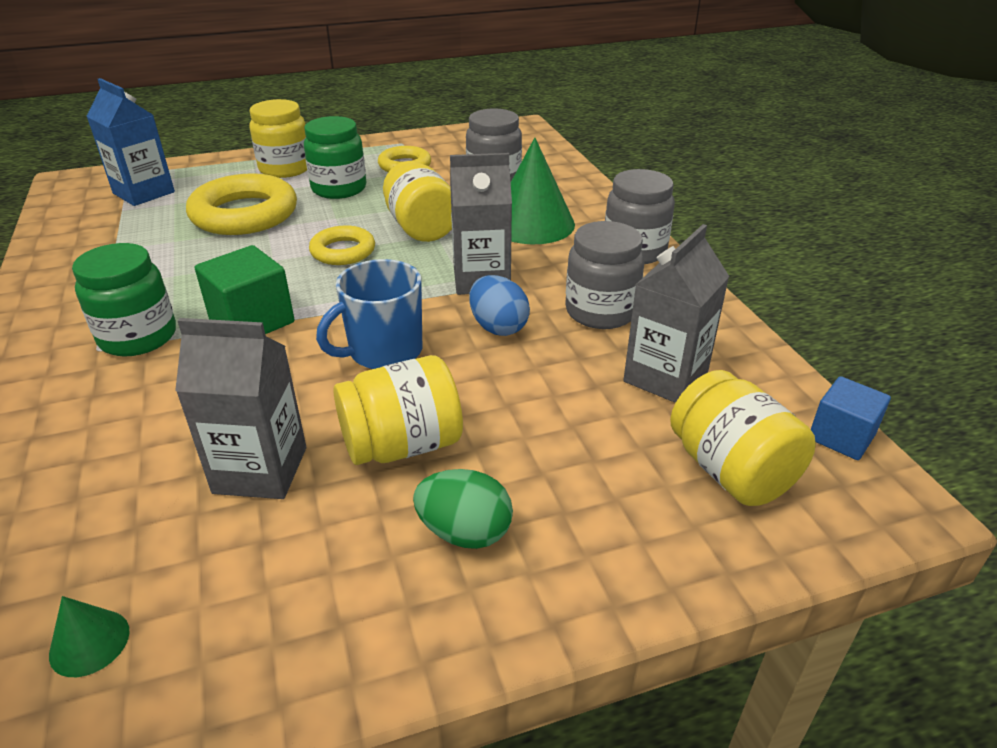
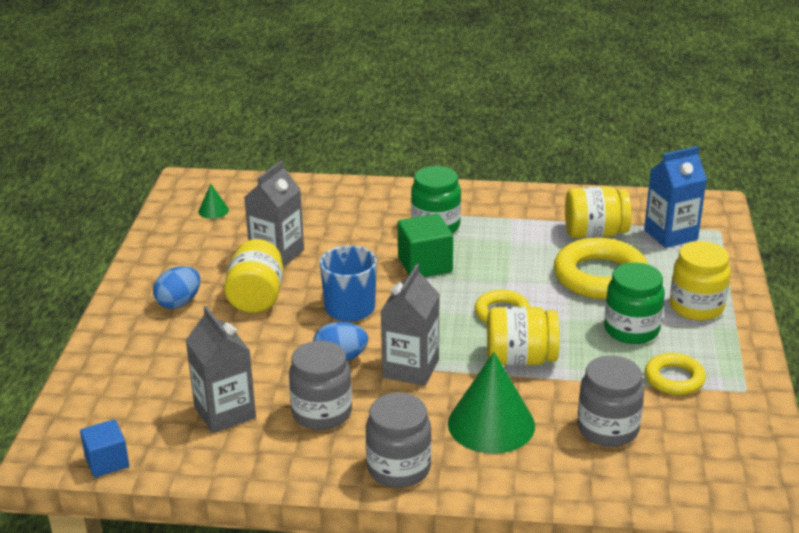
camera: 115 degrees right, 5 degrees down
(464, 532) = (179, 303): green egg -> blue egg
(730, 470) = (129, 402): yellow jar -> yellow jar (595, 233)

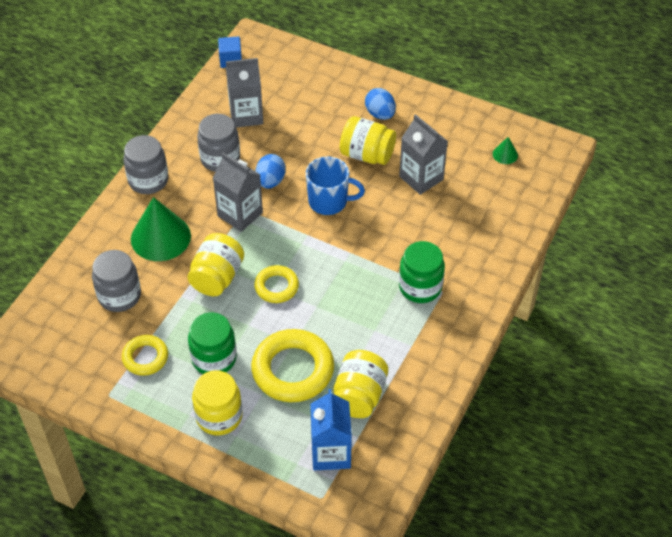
camera: 110 degrees right, 20 degrees up
(425, 265) = (364, 262): green cube -> none

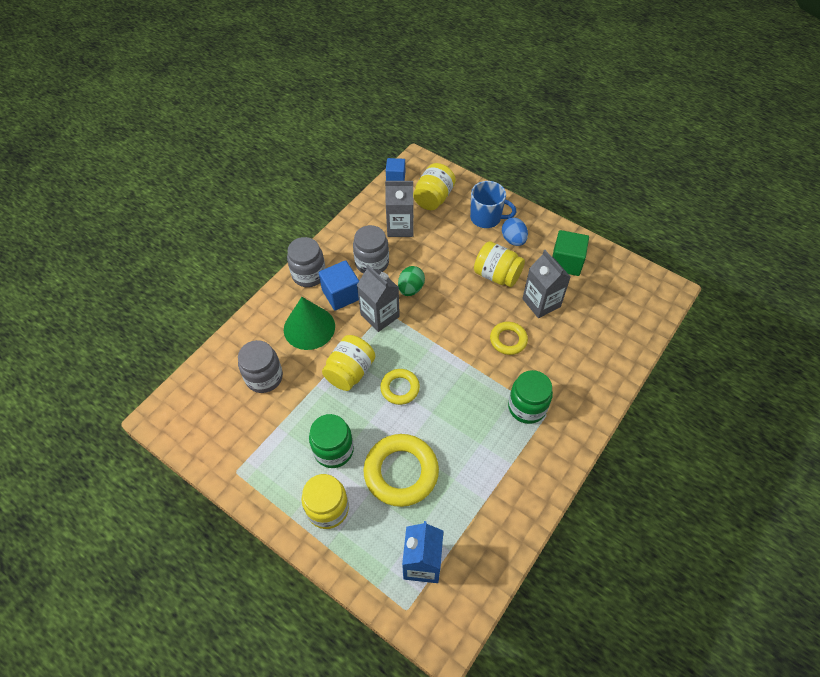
camera: 10 degrees right, 5 degrees up
(145, 357) = (274, 440): yellow ring -> yellow ring (508, 340)
(191, 197) = (341, 294): none -> blue cube
(270, 181) = (411, 289): blue egg -> green egg
(329, 201) = (458, 314): blue mug -> blue mug (486, 218)
(359, 395) = (457, 508): yellow jar -> yellow jar (433, 198)
(443, 131) = (566, 262): none -> green cube
(505, 154) = (618, 290): green cone -> none

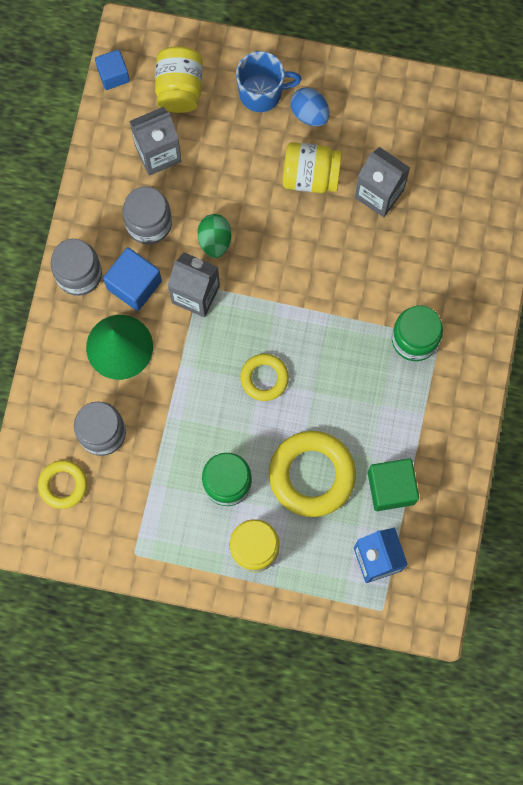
camera: 25 degrees left, 20 degrees up
(350, 372) = (197, 382): yellow jar -> none
(508, 340) = (360, 262): yellow ring -> yellow ring (63, 485)
(566, 262) = (387, 121): green cube -> green cube (391, 488)

